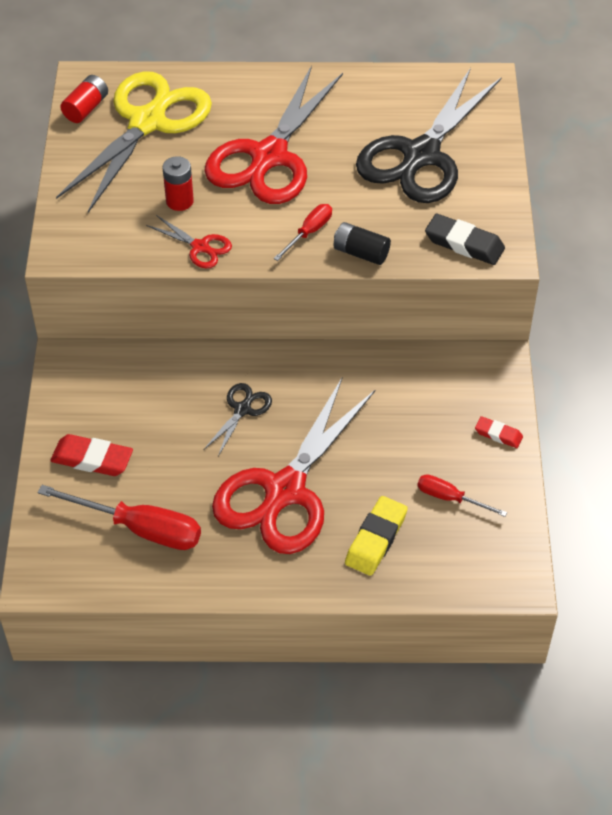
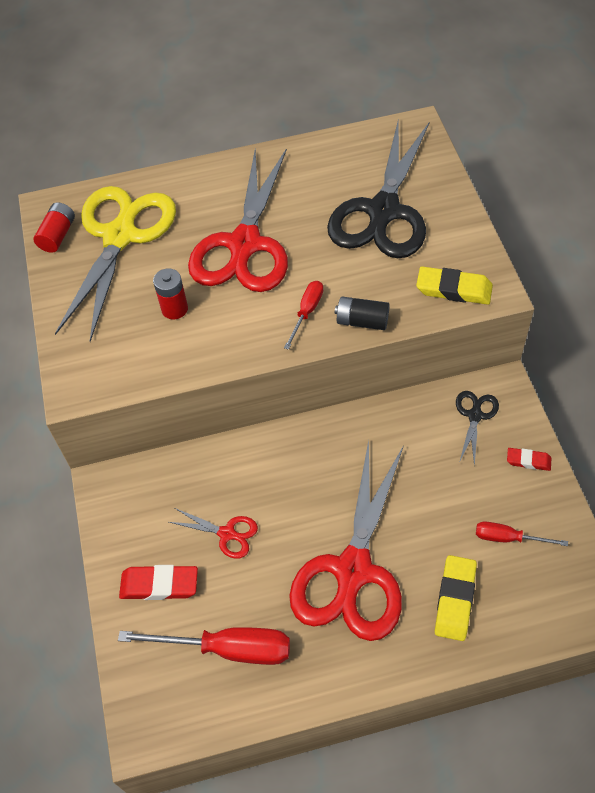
camera: 10 degrees left, 5 degrees up
(200, 247) = (209, 351): red scissors -> red scissors (227, 534)
(242, 409) = (286, 495): black scissors -> black scissors (475, 415)
(464, 243) = (454, 289): black eraser -> yellow eraser

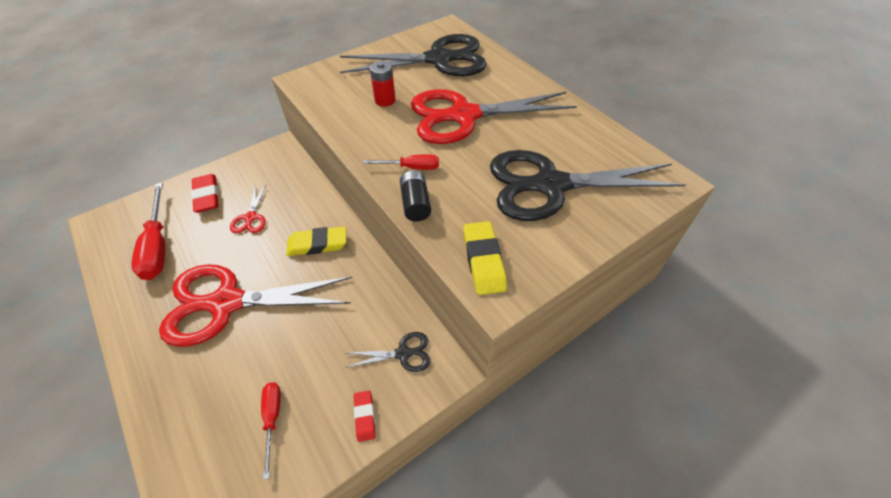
camera: 65 degrees right, 5 degrees down
(58, 235) = (426, 36): red battery -> none
(120, 236) = (439, 59): yellow scissors -> black scissors
(455, 600) = (203, 388): yellow eraser -> yellow eraser (317, 244)

